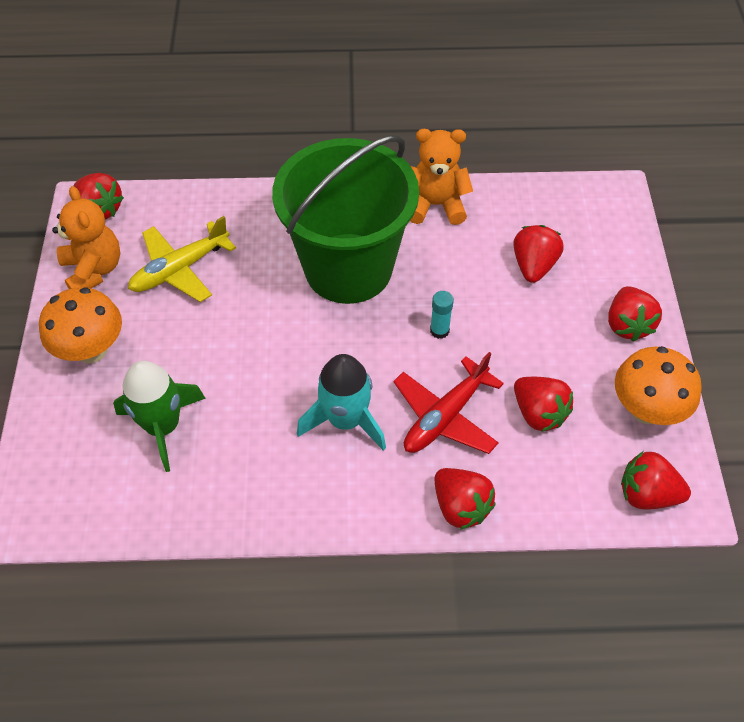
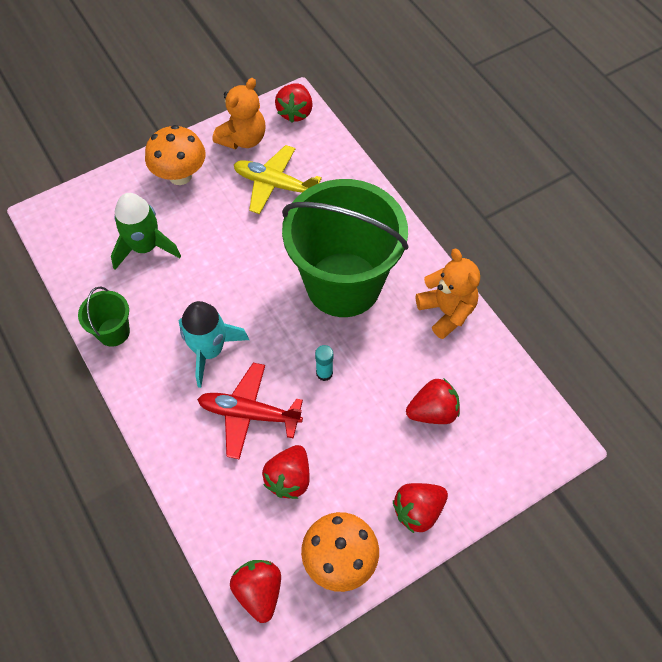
camera: 60 degrees right, 5 degrees up
(255, 507) = (113, 332): none -> green bucket
(460, 506) = (178, 460): red strawberry -> none

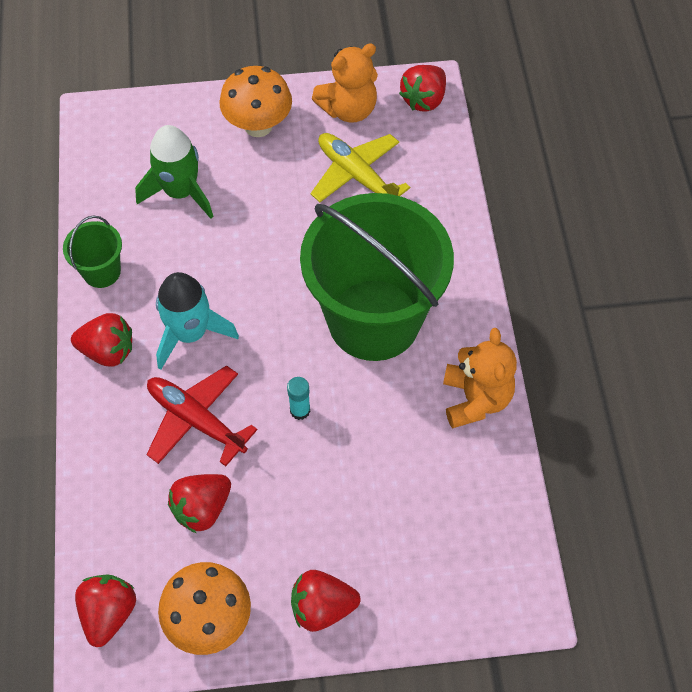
camera: 25 degrees right, 0 degrees up
(432, 411) = (398, 505): red strawberry -> red strawberry (108, 351)

